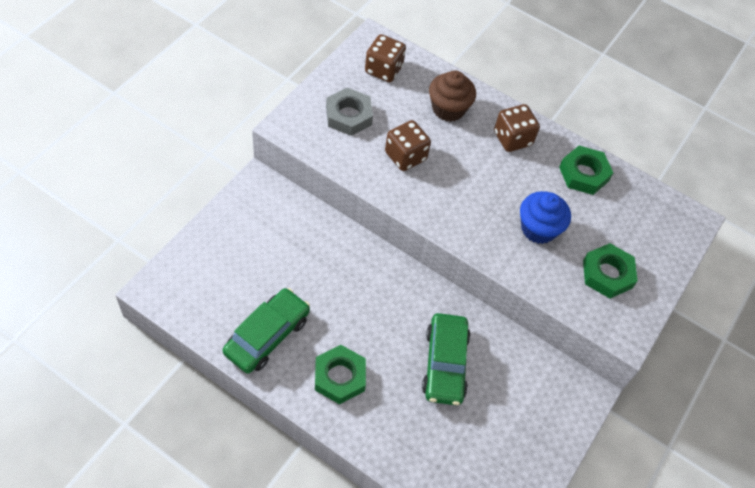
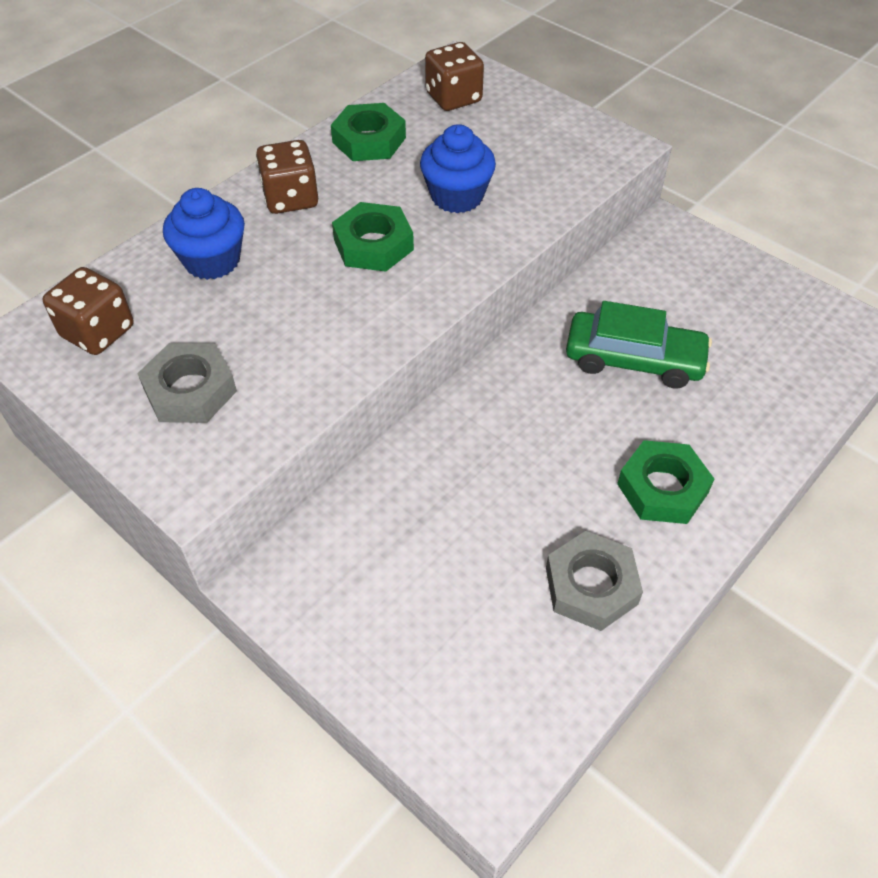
camera: 75 degrees left, 5 degrees down
(267, 335) = (591, 586): green car -> grey nut
(405, 156) = (298, 323): brown dice -> brown dice (453, 98)
(448, 109) = (212, 260): brown cupcake -> blue cupcake
(607, 274) = (534, 146): green nut -> green nut (373, 245)

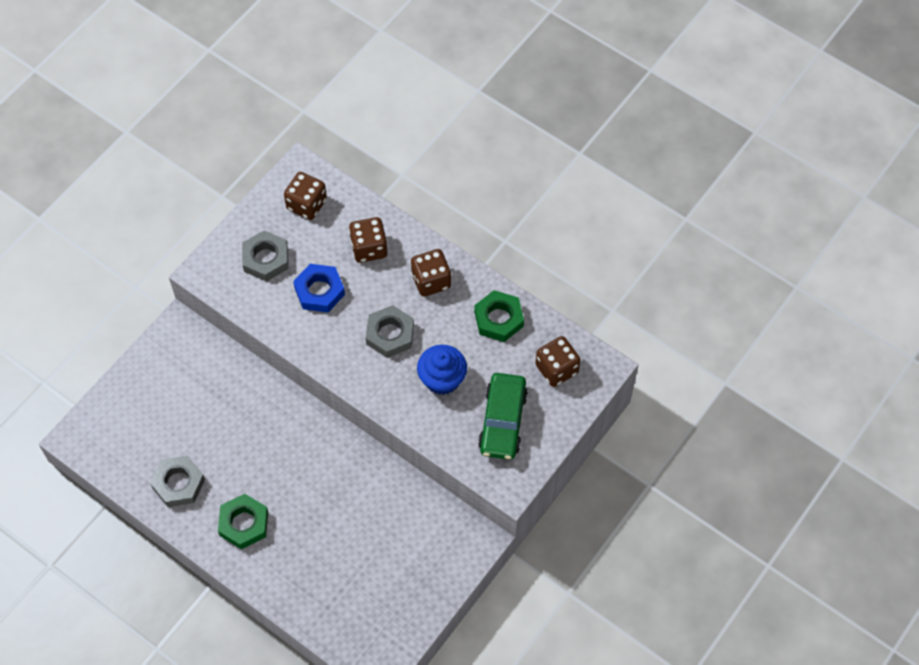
camera: 85 degrees right, 10 degrees up
(212, 260) = (369, 248): blue cupcake -> brown dice
(275, 322) = (319, 291): none -> blue nut
(373, 245) = (390, 334): green nut -> grey nut
(634, 360) = (345, 511): green car -> green car (502, 421)

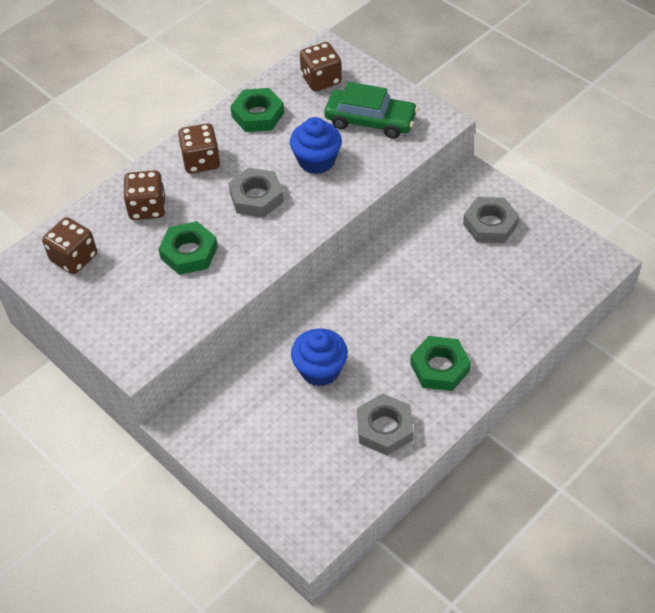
camera: 80 degrees left, 10 degrees down
(236, 426) = (320, 370): none -> blue cupcake
(265, 259) = (134, 299): grey nut -> grey nut (490, 224)
(319, 291) = (189, 253): blue nut -> green nut

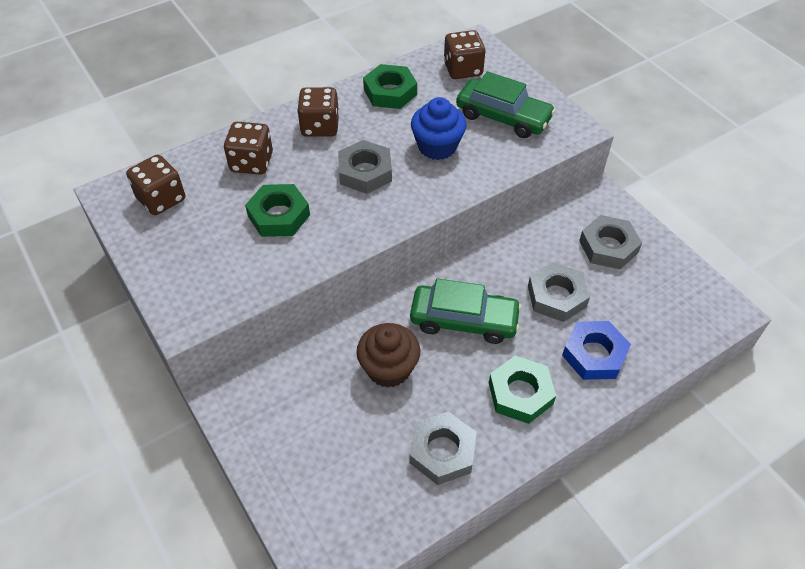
camera: 10 degrees right, 0 degrees up
(320, 370) = (388, 368): blue cupcake -> brown cupcake
(376, 315) = (464, 320): none -> green car
(453, 278) = (556, 296): none -> grey nut
(496, 322) = (594, 354): none -> blue nut

